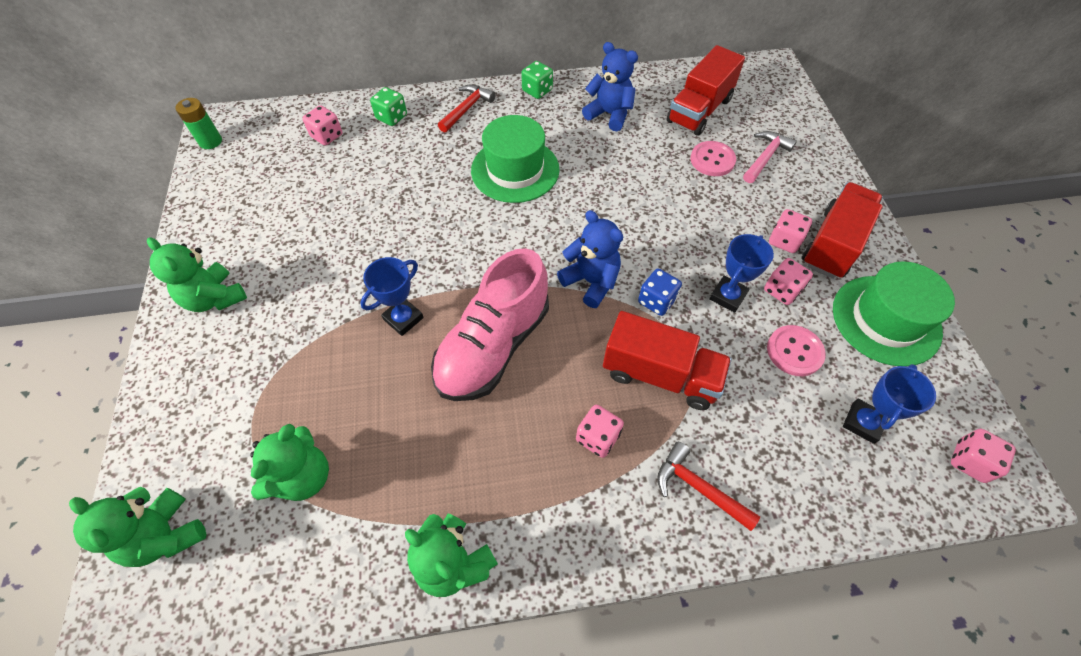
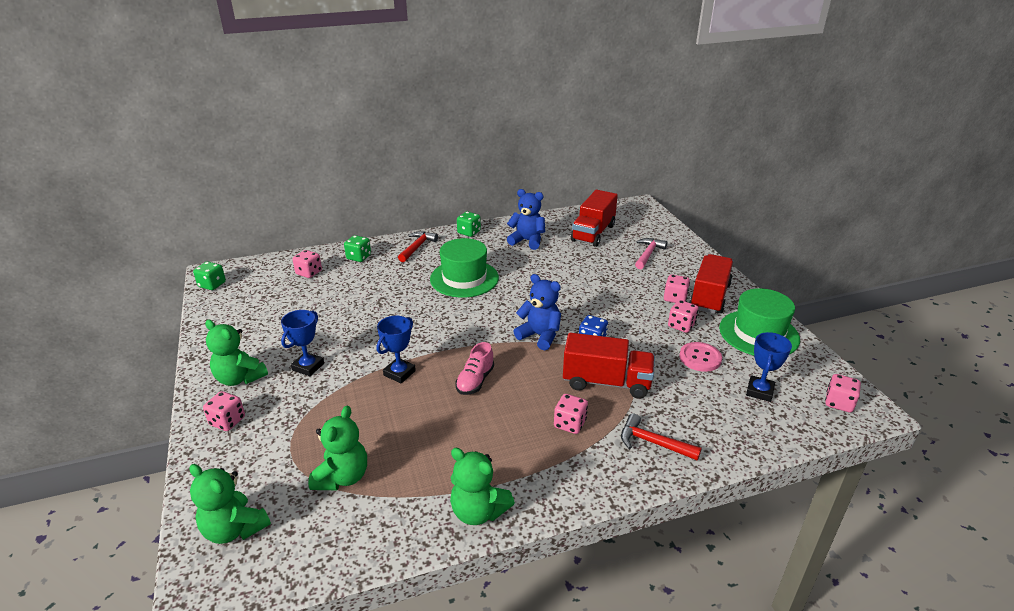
camera: 10 degrees left, 25 degrees down
(189, 364) = (227, 421): none -> pink dice
(210, 141) = (212, 285): green battery -> green dice
(493, 346) = (475, 381): pink shoe -> pink shoe, size x0.49
(712, 160) = (610, 259): pink button -> none
(727, 296) = (643, 333): blue trophy -> blue trophy (308, 367)

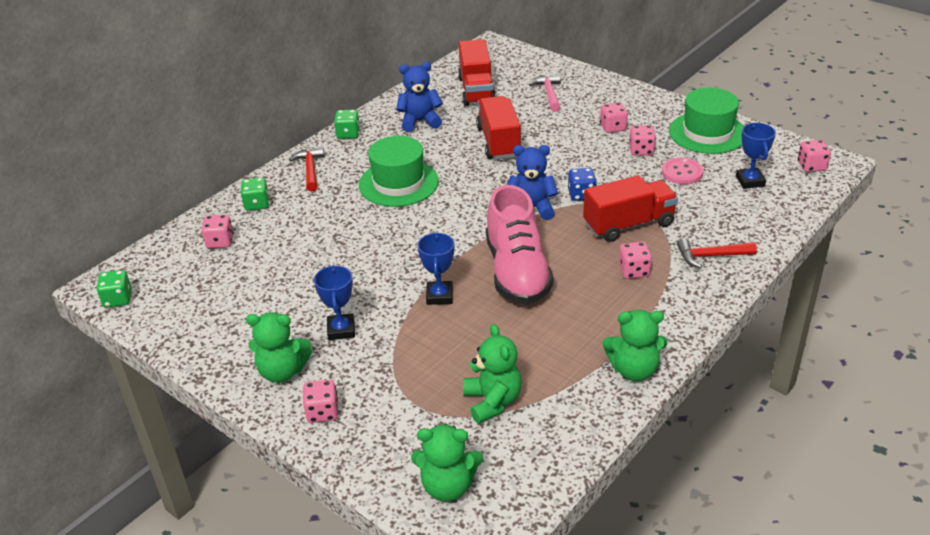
camera: 30 degrees left, 5 degrees up
(475, 381) = (517, 272): pink shoe -> pink shoe, size x2.05
(709, 296) = (640, 115): red truck -> red truck (498, 142)

